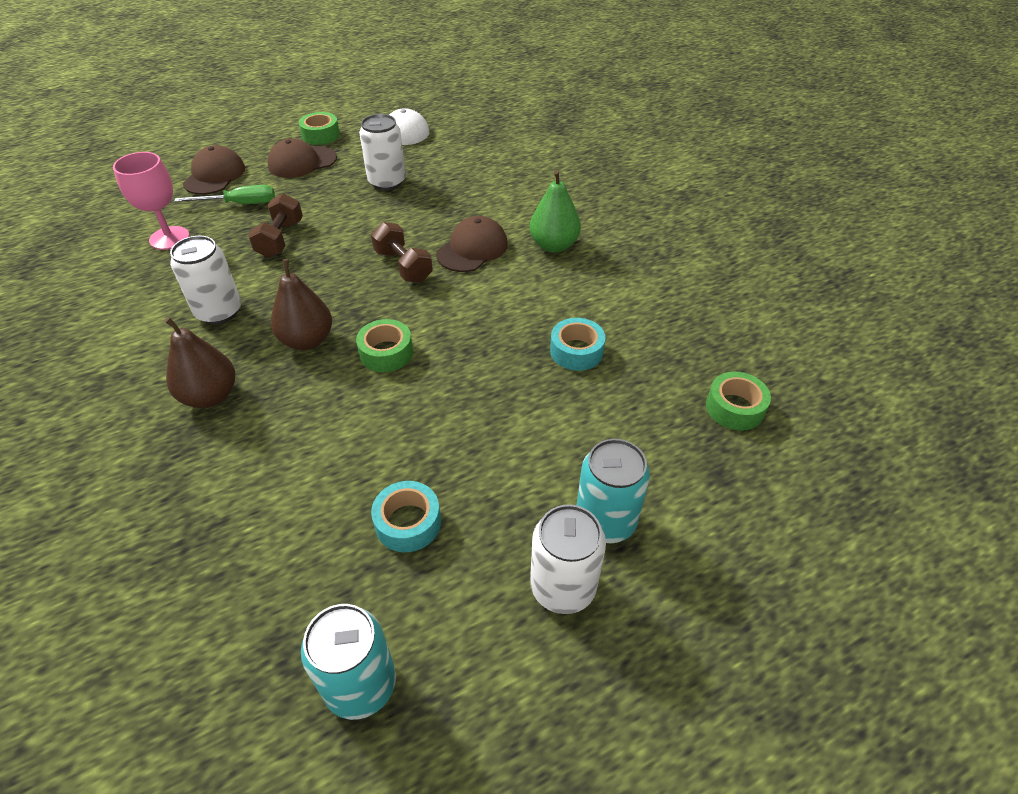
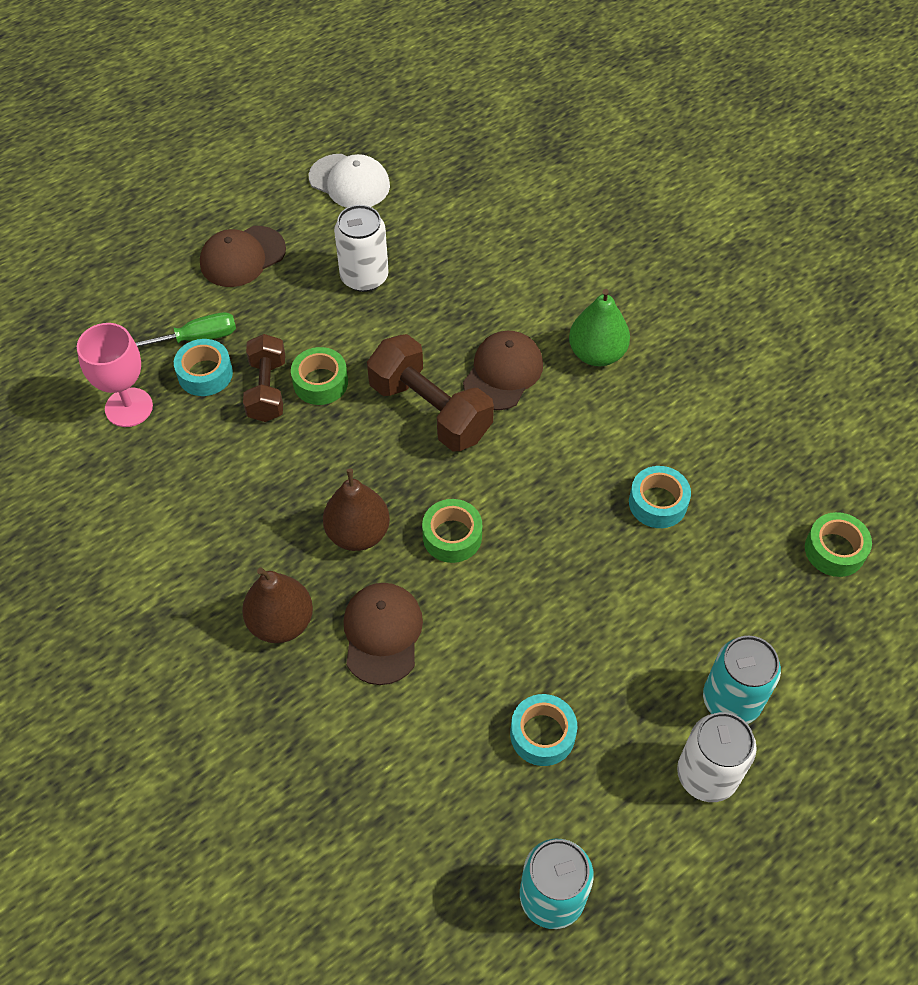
camera: 10 degrees left, 10 degrees up
(214, 175) = (138, 295): brown cap -> brown cap (382, 634)
(219, 311) = (240, 508): white can -> none
(238, 224) = (205, 374): none -> turquoise tape
(321, 135) = (247, 204): green tape -> green tape (320, 382)
(403, 266) = (430, 411): brown dumbbell -> brown dumbbell, size x1.52

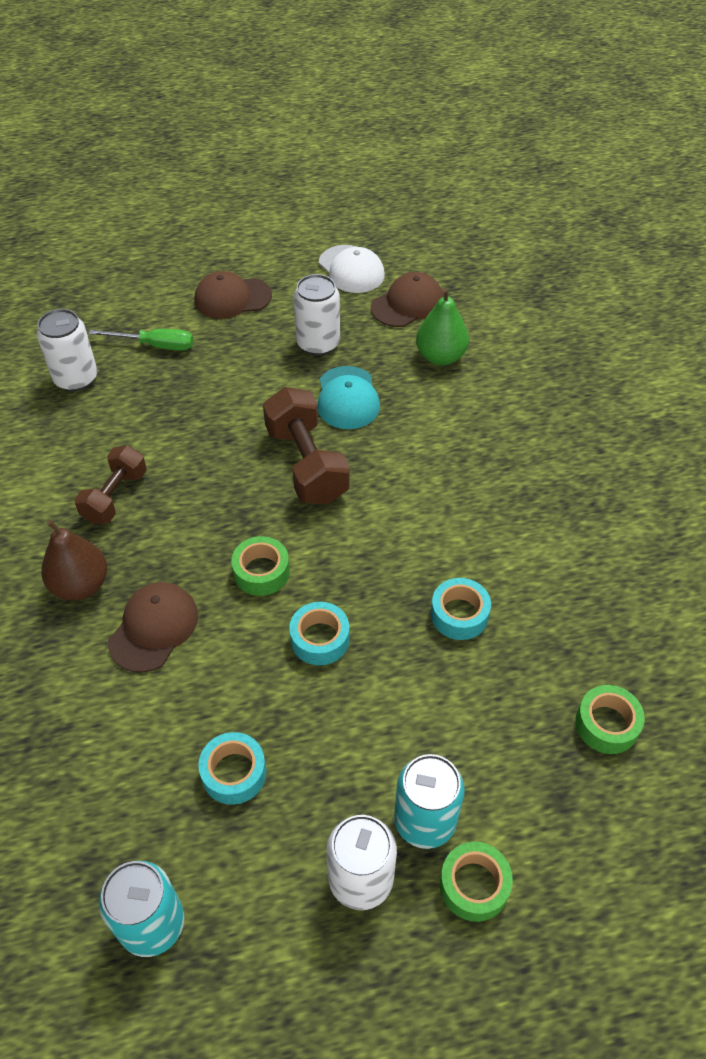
camera: 25 degrees right, 5 degrees down
(129, 407) = (76, 378): pink goblet -> white can
(205, 374) = (148, 374): turquoise tape -> turquoise tape (320, 639)
(267, 390) = (187, 402): brown dumbbell -> brown dumbbell (115, 497)
(320, 382) = (232, 411): green tape -> green tape (474, 885)
(358, 533) = (186, 539): brown pear -> none
(429, 326) = (347, 398): none -> turquoise cap
(503, 373) = (387, 456): brown cap -> brown cap (407, 304)
(596, 354) = (478, 469): green pear -> green pear (440, 357)

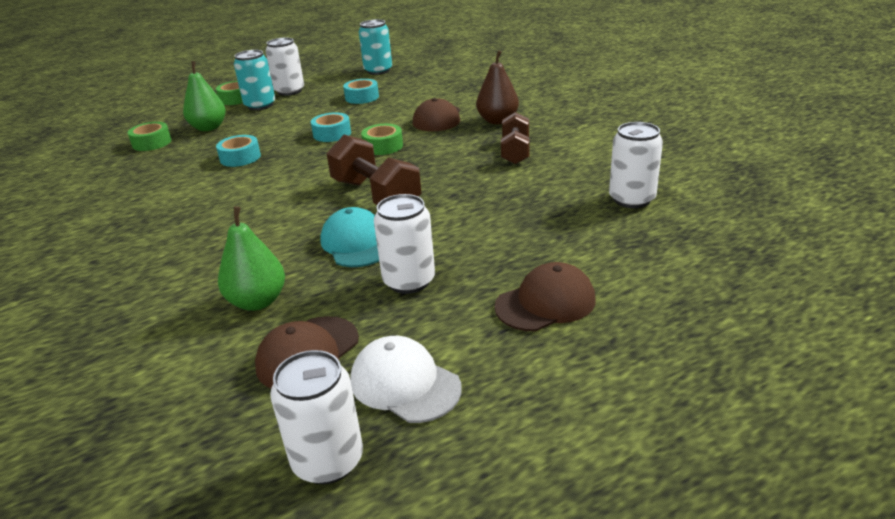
camera: 165 degrees right, 20 degrees down
(155, 345) = (587, 238): green screwdriver -> none
(405, 242) = (328, 460): none -> white can
(516, 749) = (209, 128): none -> green pear

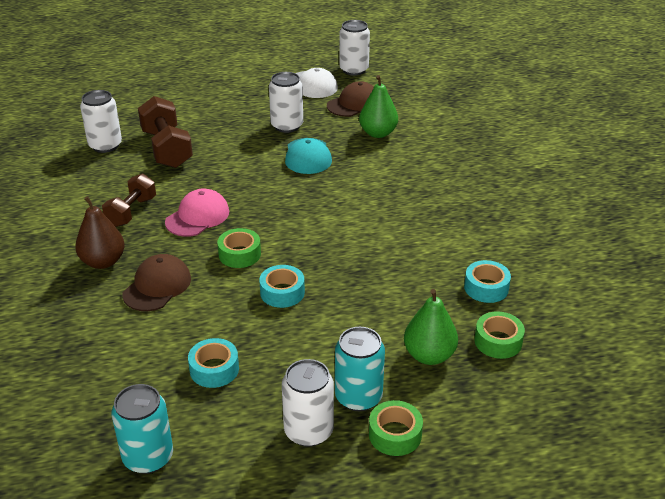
camera: 165 degrees left, 5 degrees up
(240, 157) = (388, 278): turquoise tape -> turquoise tape (486, 288)
(376, 195) = (276, 193): brown dumbbell -> brown dumbbell (167, 149)
(445, 161) = (197, 217): none -> pink cap
(545, 303) = (224, 101): brown cap -> none

